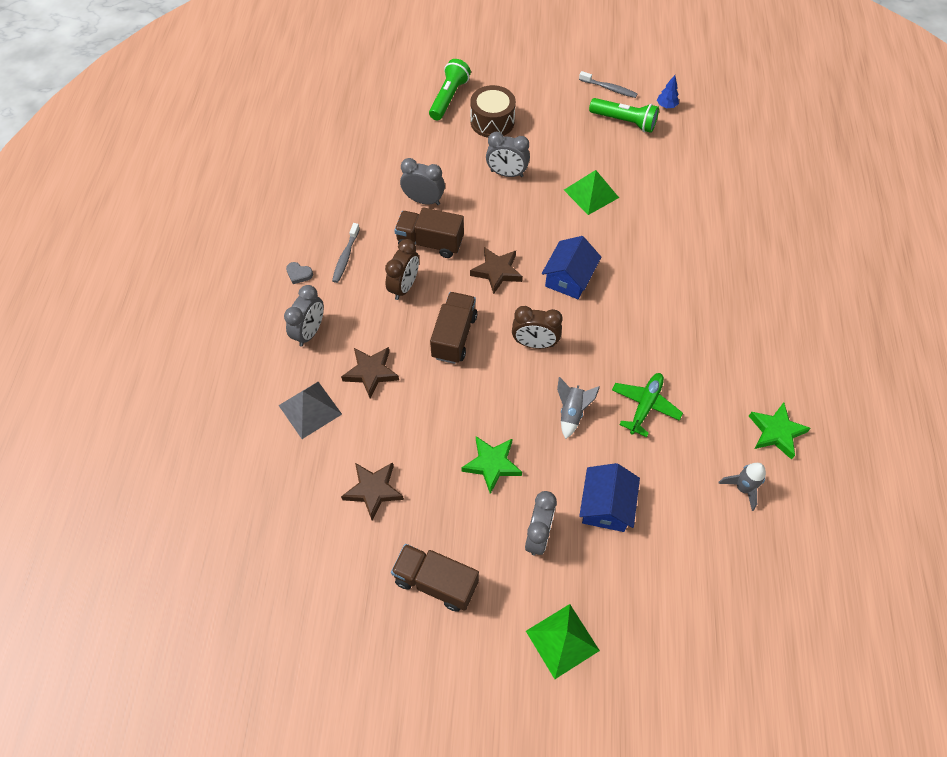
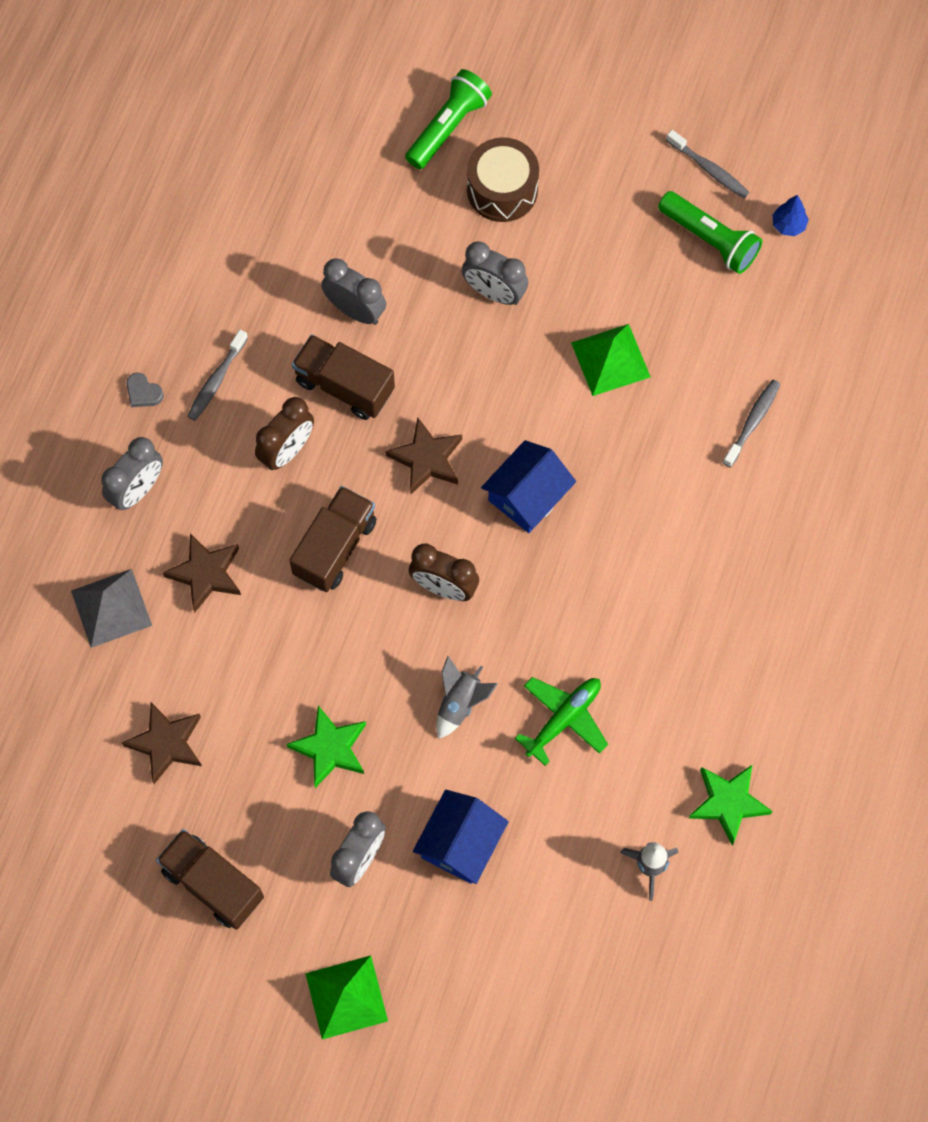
camera: 15 degrees right, 10 degrees up
(691, 208) = (752, 422): none -> grey toothbrush

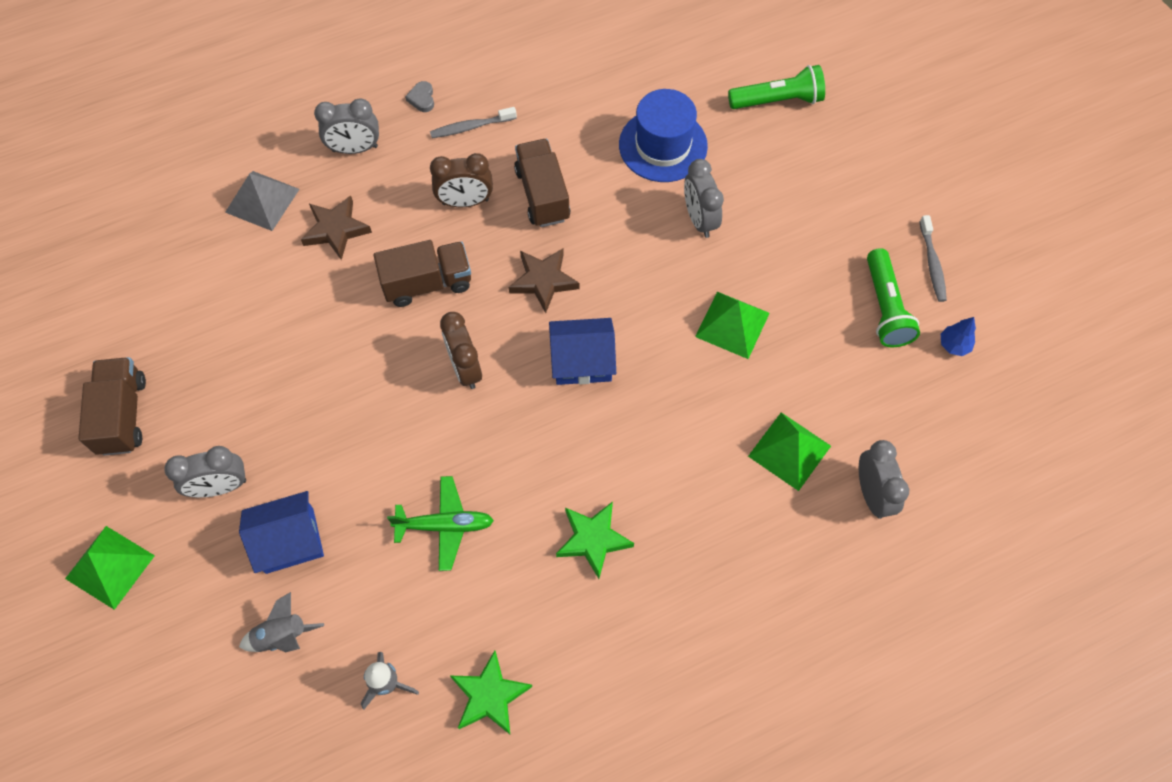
camera: 45 degrees right, 5 degrees down
(166, 743) = (198, 306): brown star -> none
(330, 748) = (284, 401): green star -> green star (593, 540)
(355, 310) = (599, 157): grey clock -> grey clock (872, 494)
(396, 253) = (663, 145): none -> blue hat
(460, 703) = (392, 450): grey rocket -> grey rocket (282, 636)
(502, 190) = (773, 163): brown drum -> none
(752, 422) = (789, 451): grey toothbrush -> green pyramid

